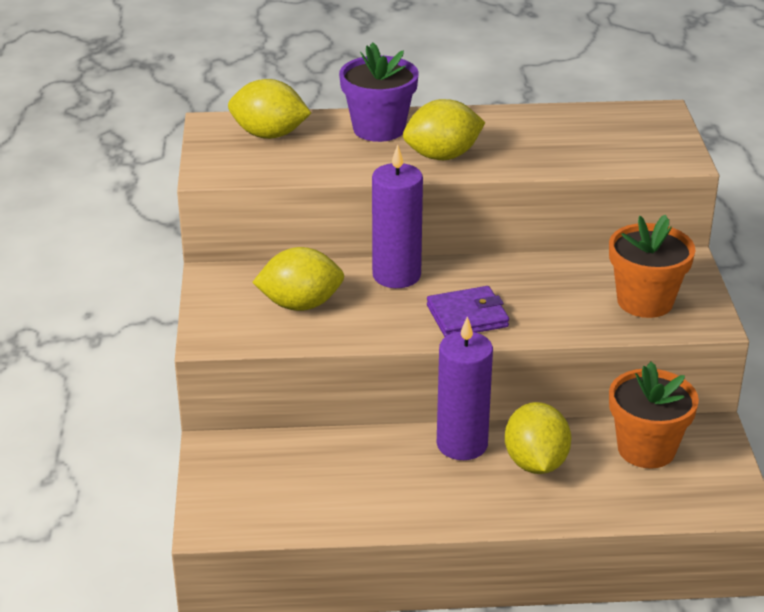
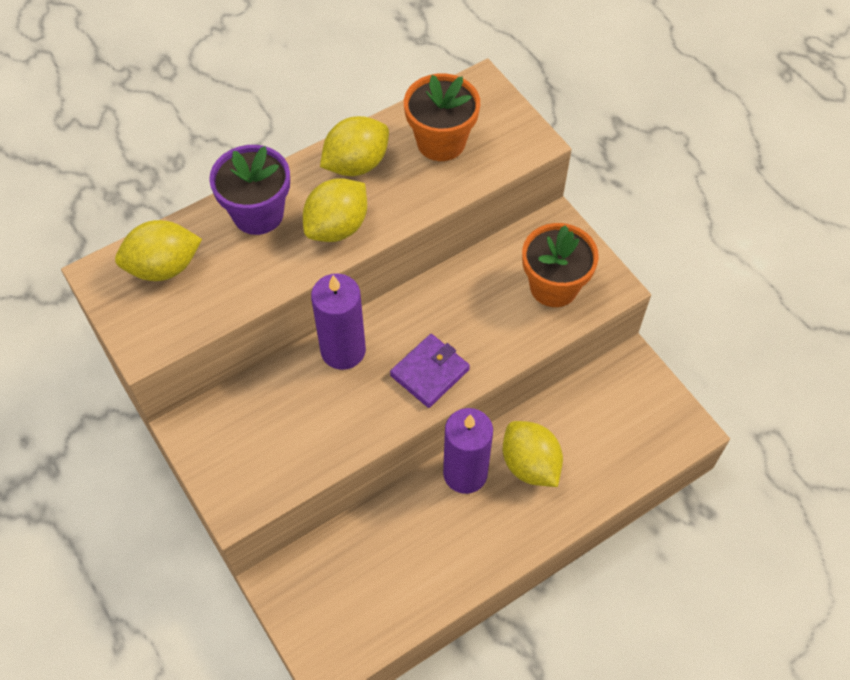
camera: 30 degrees left, 25 degrees up
(300, 304) = (286, 427): yellow lemon -> yellow lemon (356, 164)
(646, 449) = (599, 407): orange flower pot -> orange flower pot (441, 142)

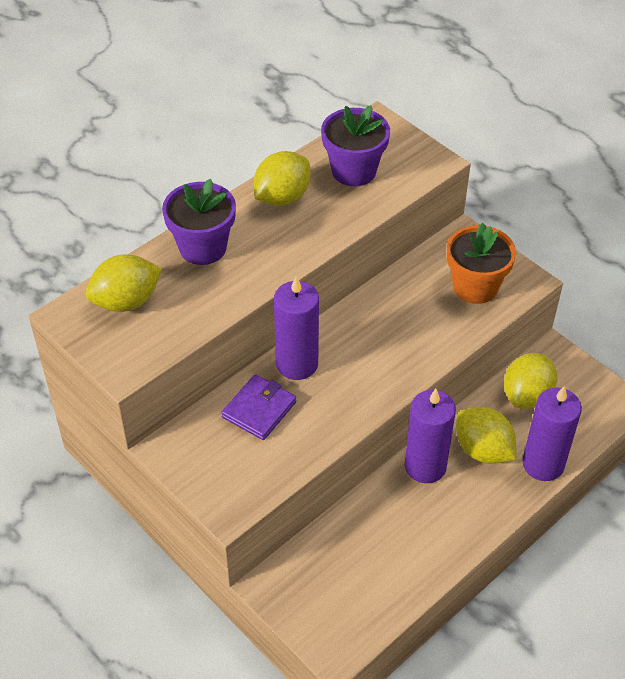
camera: 10 degrees left, 10 degrees down
(337, 227) = (278, 249): yellow lemon -> yellow lemon (527, 396)
(430, 372) = (381, 371): purple wallet -> purple wallet (259, 409)
(441, 142) = (354, 171): orange flower pot -> purple flower pot
(590, 490) = (543, 464): none -> purple candle

